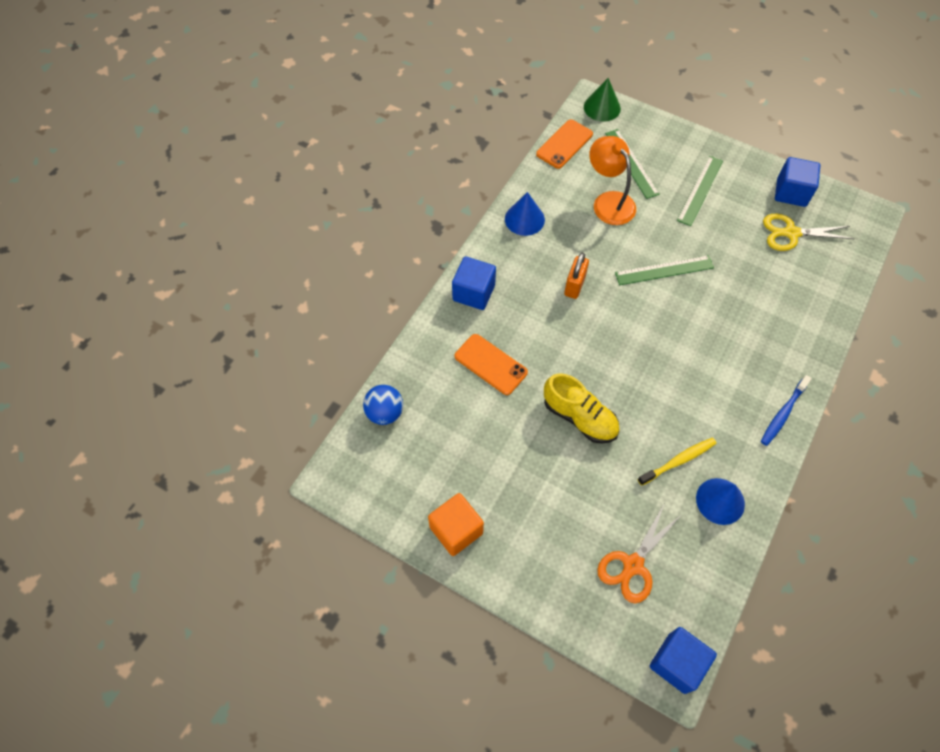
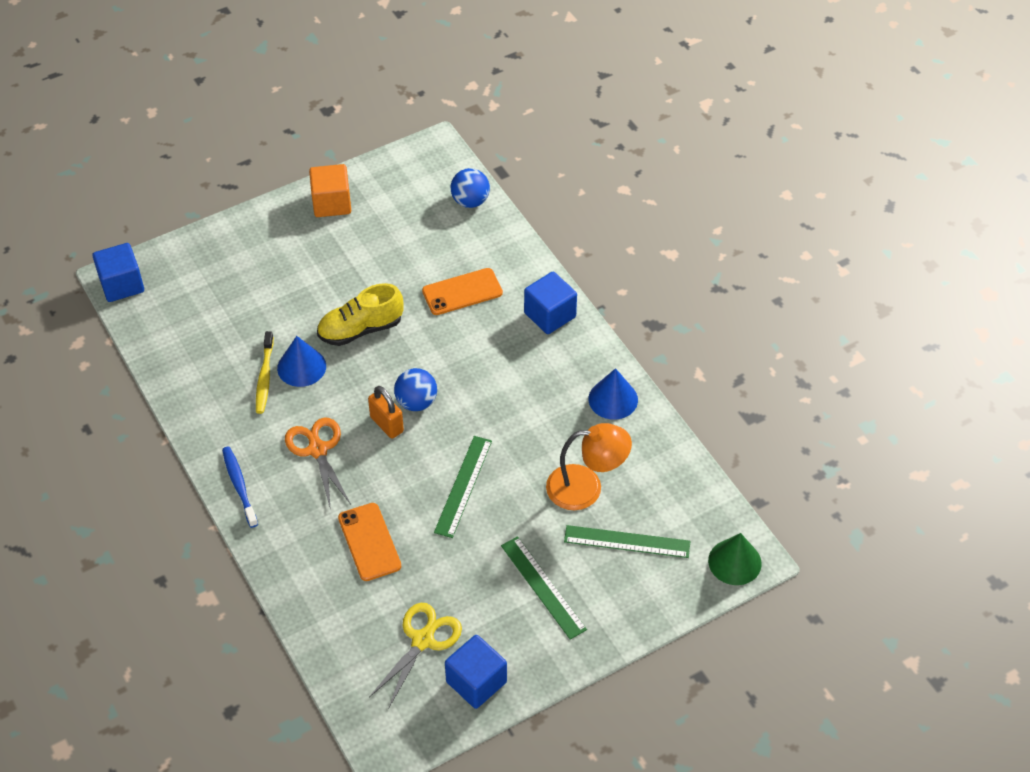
camera: 120 degrees right, 10 degrees down
(564, 144) = (697, 491): orange phone -> orange phone (369, 542)
(574, 286) = (500, 398): orange padlock -> orange padlock (387, 424)
(618, 337) = (416, 402): none -> blue ball
(633, 565) = (211, 297): orange scissors -> orange scissors (317, 450)
(720, 501) = (207, 386): blue cone -> blue cone (301, 367)

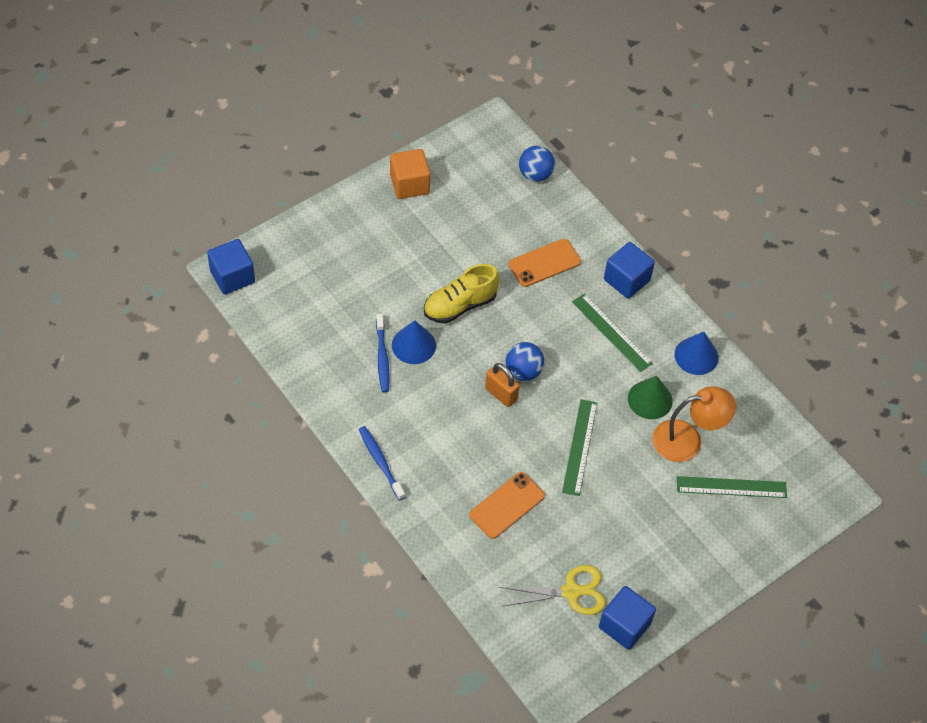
camera: 10 degrees left, 5 degrees up
(264, 377) = (382, 357): yellow toothbrush -> blue toothbrush
(317, 450) = (444, 423): orange scissors -> none
(369, 542) = (507, 505): orange phone -> orange phone turned 75 degrees clockwise
(422, 640) = (571, 592): yellow scissors -> yellow scissors turned 60 degrees clockwise
(543, 587) = (666, 534): green ruler -> green ruler (611, 332)
(734, 562) = (826, 498): green cone -> green cone (650, 399)

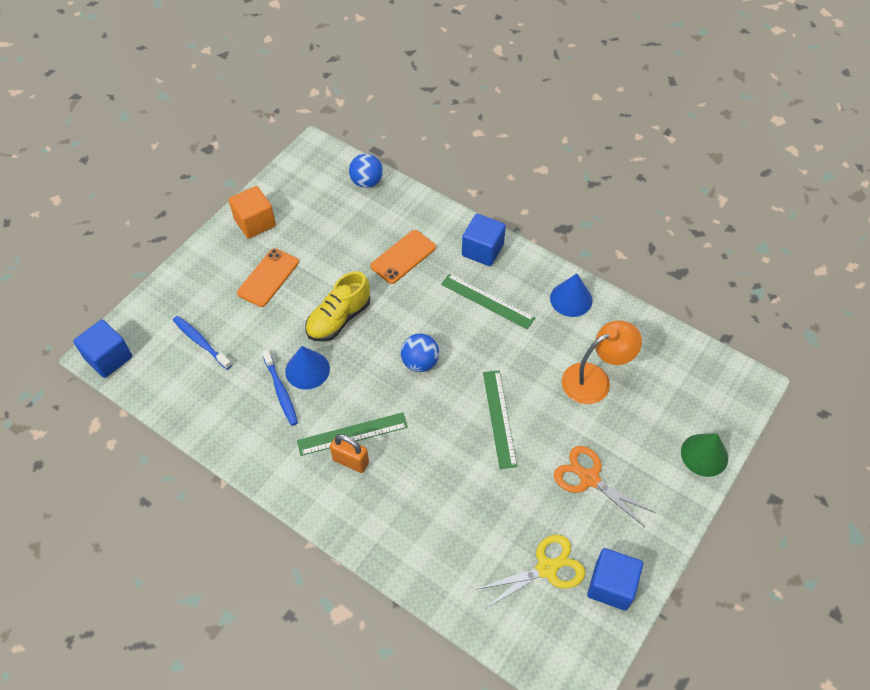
camera: 15 degrees left, 0 degrees up
(380, 462) = (312, 497): blue toothbrush -> blue toothbrush (201, 342)
(501, 394) = (407, 391): orange padlock -> orange padlock (351, 461)
(507, 505) = (451, 500): orange phone -> orange phone (268, 277)
(643, 528) = (589, 479): none -> orange scissors
(650, 399) = (546, 352): green cone -> green cone (704, 455)
(731, 487) = (653, 411): green ruler -> green ruler (352, 434)

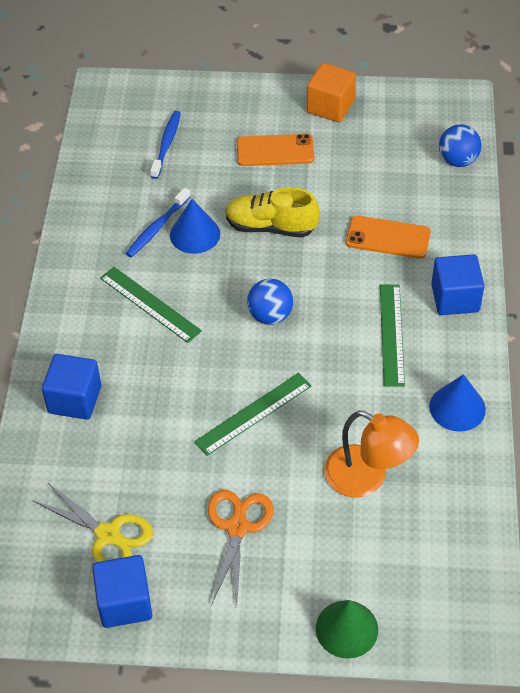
camera: 60 degrees right, 5 degrees down
(108, 358) = (104, 95): blue cube -> blue cube (74, 399)
(351, 461) = (120, 318): orange padlock -> none

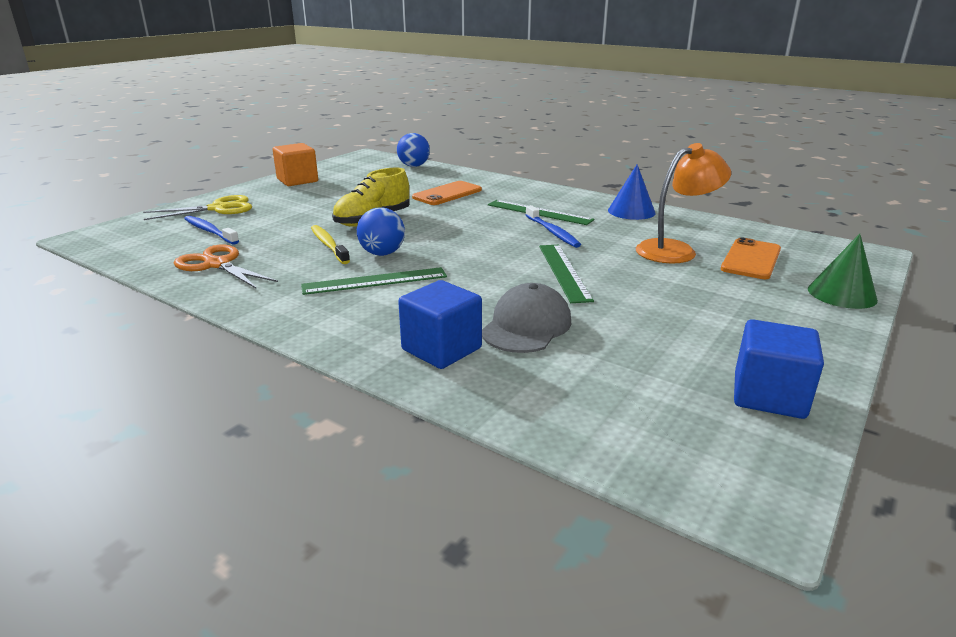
camera: 60 degrees left, 25 degrees down
(108, 535) = (659, 380): yellow scissors -> yellow scissors (218, 208)
(138, 431) = (526, 326): none -> grey cap
(157, 228) = (292, 256): blue toothbrush -> blue toothbrush (552, 232)
(195, 234) = (328, 245): blue cone -> yellow toothbrush
(237, 527) = (695, 310): orange scissors -> orange scissors (217, 264)
(270, 315) = (464, 241): blue ball -> blue ball (382, 253)
(275, 151) = (301, 202): orange phone -> orange phone (751, 259)
(455, 298) = (530, 191): blue cube -> none

